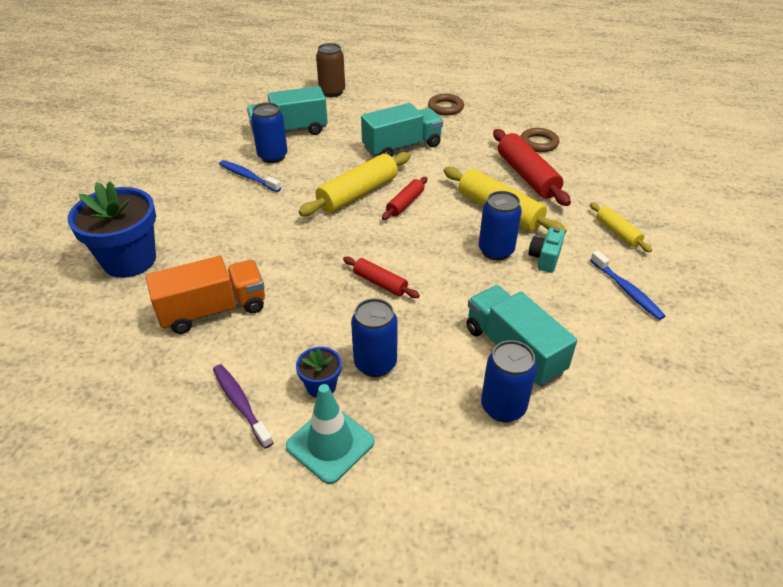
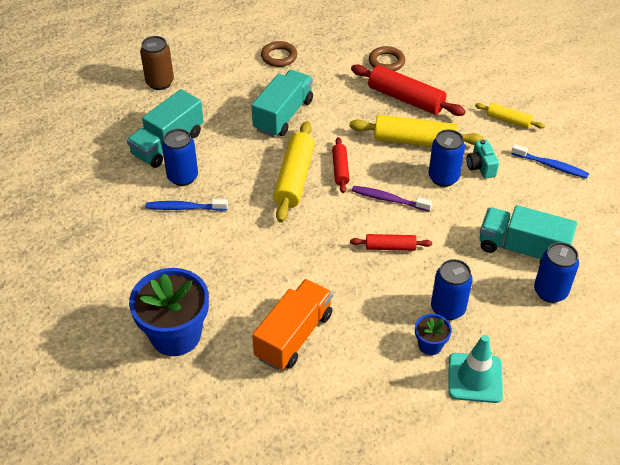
camera: 35 degrees left, 5 degrees up
(241, 404) = (392, 389): purple toothbrush -> purple toothbrush (389, 199)

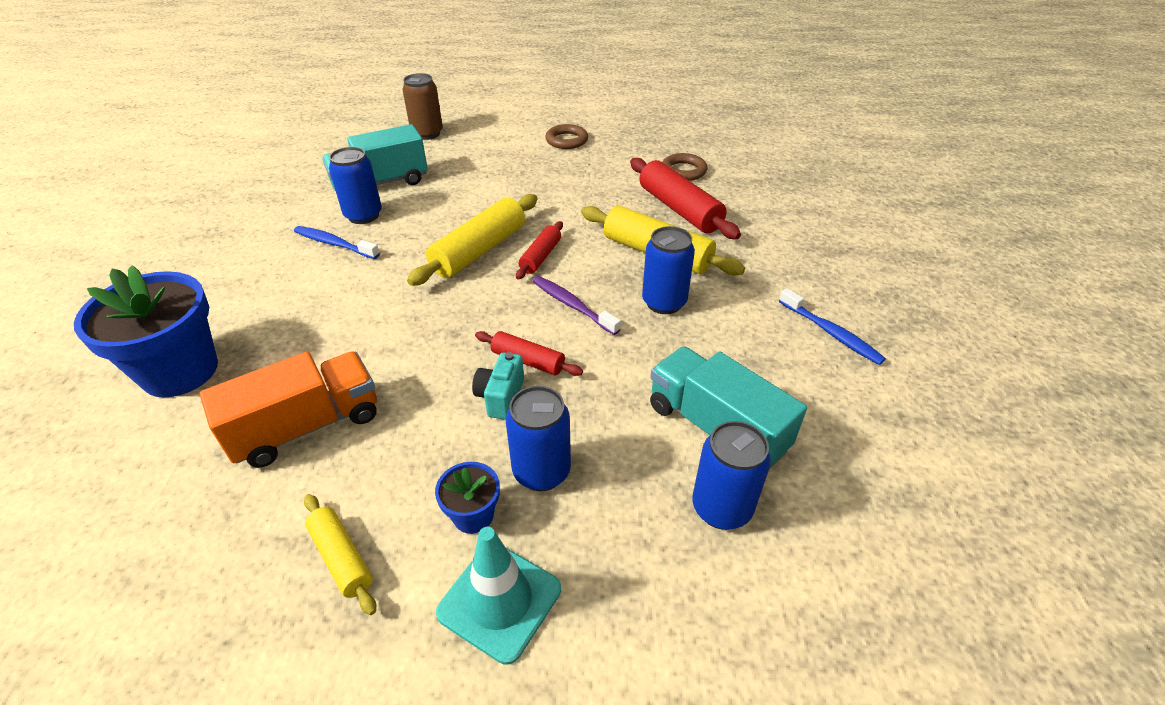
camera: 25 degrees right, 5 degrees down
(283, 115) = (524, 189): turquoise truck -> none
(480, 167) = (724, 305): turquoise camera -> turquoise camera (500, 397)
(508, 120) = (800, 264): yellow rolling pin -> yellow rolling pin (342, 558)

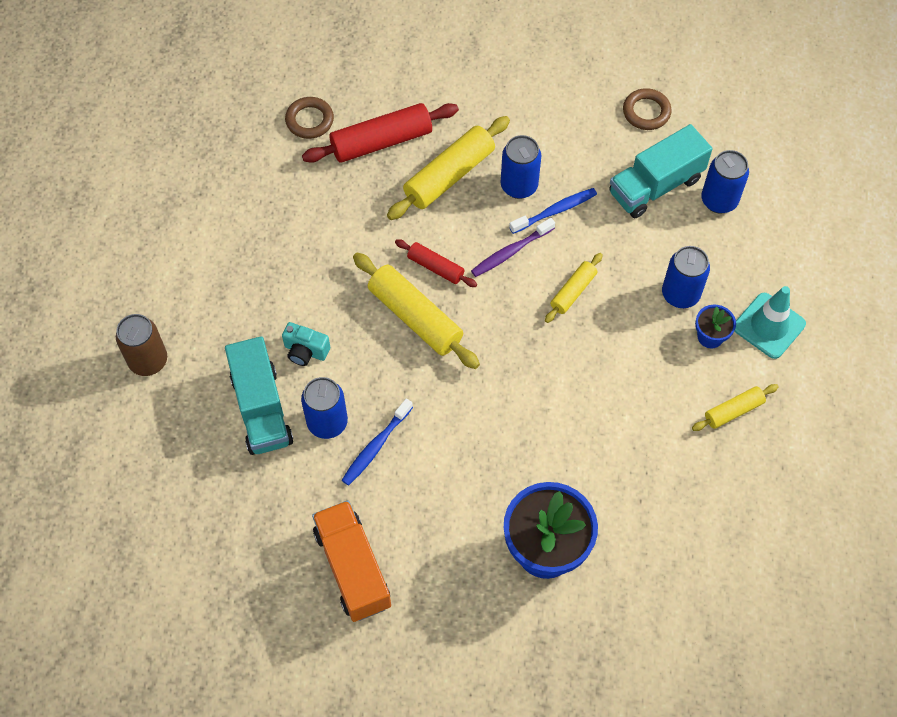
camera: 80 degrees left, 20 degrees up
(307, 426) = (621, 443): orange truck -> orange truck (353, 568)
(500, 397) = (609, 313): turquoise camera -> turquoise camera (305, 351)
(528, 361) = (573, 291): red rolling pin -> yellow rolling pin
(566, 140) = (210, 215): brown ring -> brown ring (646, 112)
(831, 333) = (573, 87): blue toothbrush -> blue toothbrush (555, 211)

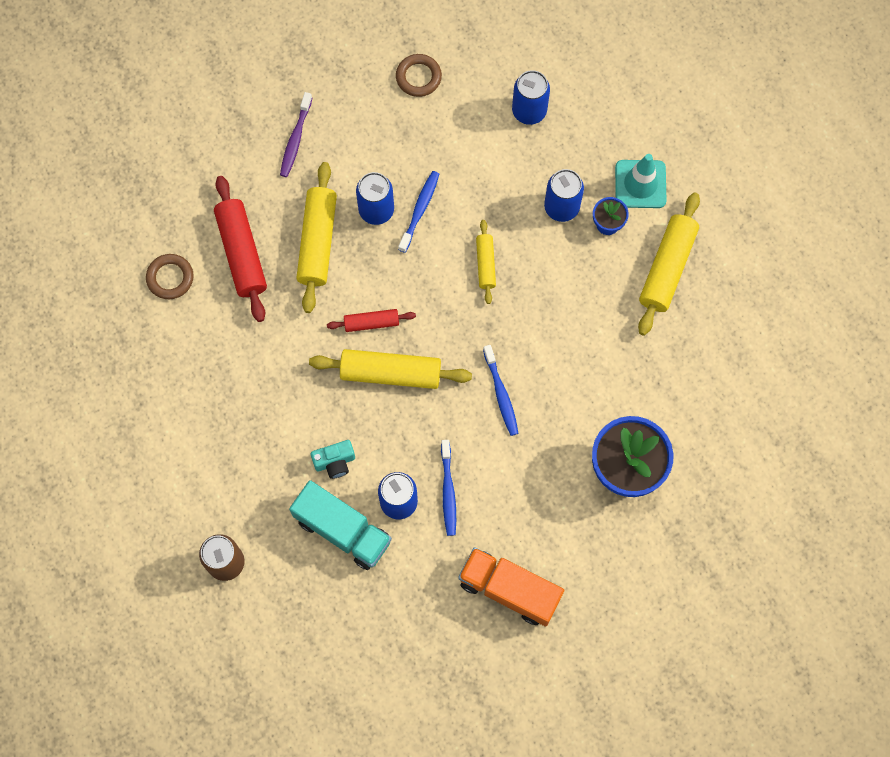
camera: 40 degrees left, 10 degrees up
(381, 141) = (241, 253): red rolling pin -> red rolling pin turned 45 degrees counterclockwise
(492, 403) = (501, 394): none -> blue toothbrush
(511, 252) = (415, 268): purple toothbrush -> purple toothbrush (295, 139)
(655, 186) = (475, 134): turquoise truck -> none
(733, 411) = (667, 268): yellow rolling pin -> yellow rolling pin, size x1.80

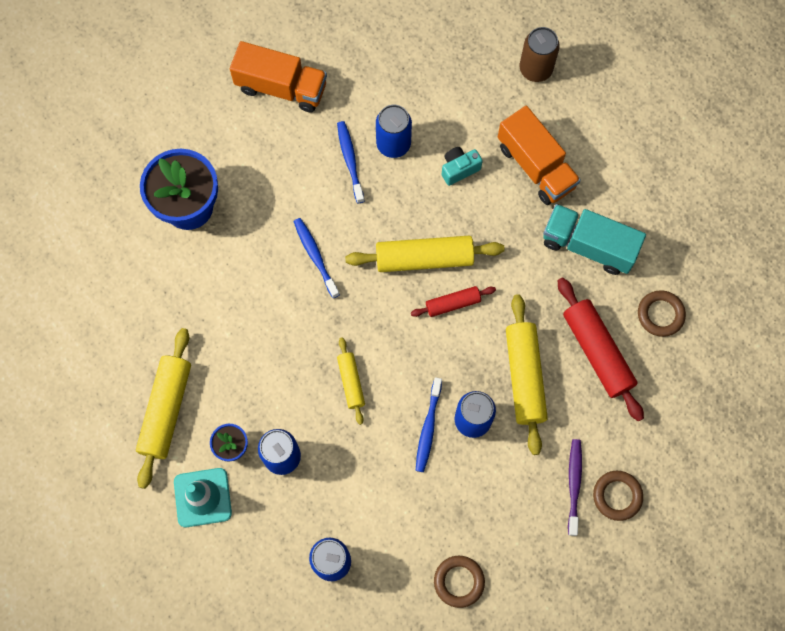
camera: 170 degrees right, 0 degrees up
(254, 451) = (535, 166): none -> orange truck
(259, 123) = (617, 496): none -> brown ring
(342, 530) = (439, 112): turquoise truck -> turquoise truck (588, 246)

